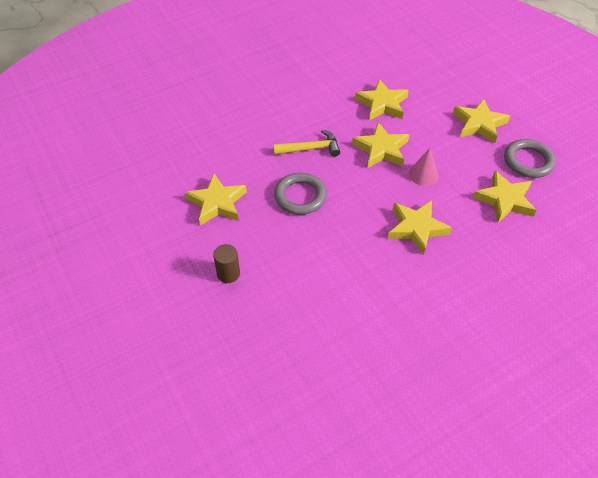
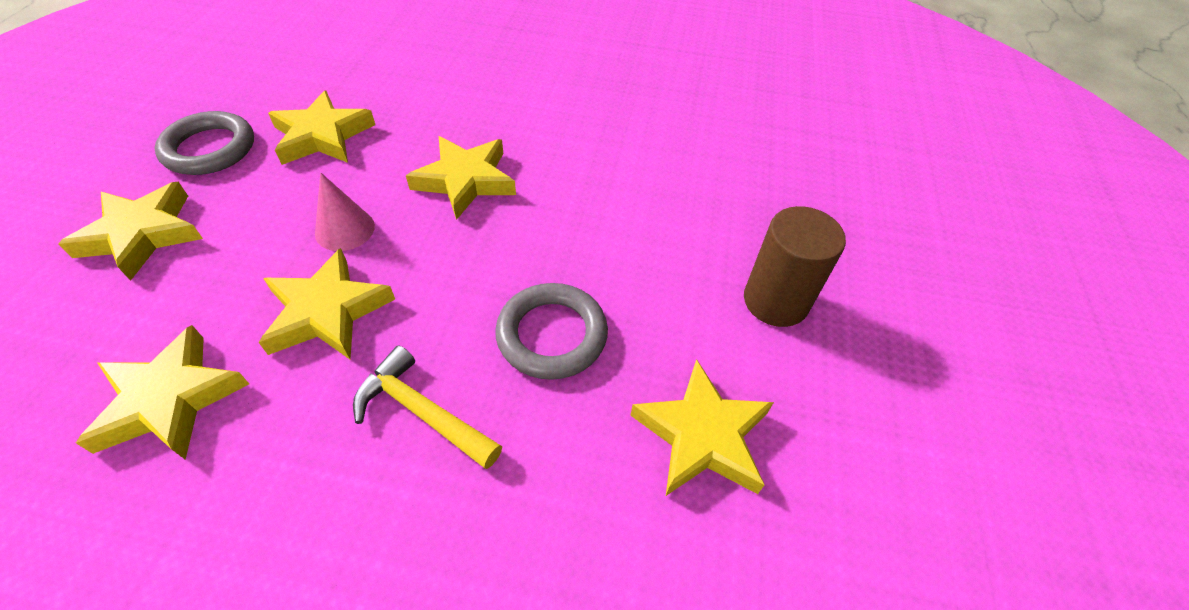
camera: 140 degrees left, 0 degrees up
(228, 274) = (775, 301): brown cylinder -> brown cylinder, size x1.56

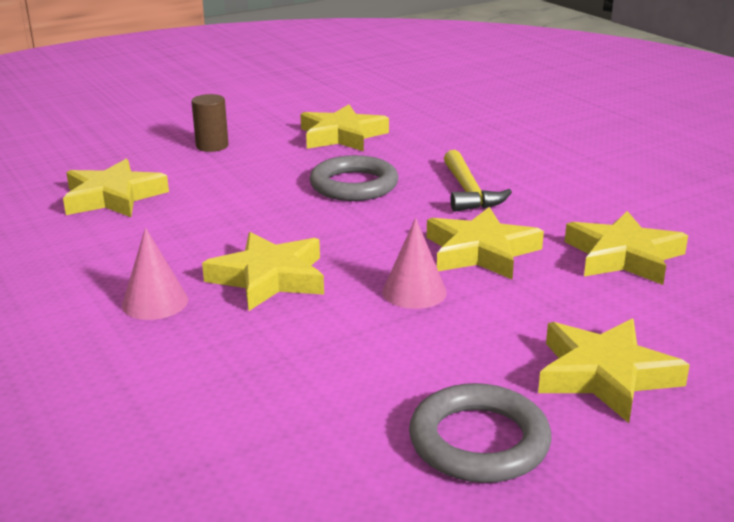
camera: 130 degrees left, 25 degrees down
(322, 136) = (338, 388): yellow star -> yellow star (113, 197)
(506, 125) = (155, 302): none -> pink cone
(775, 301) = (212, 146): brown cylinder -> brown cylinder, size x0.64

